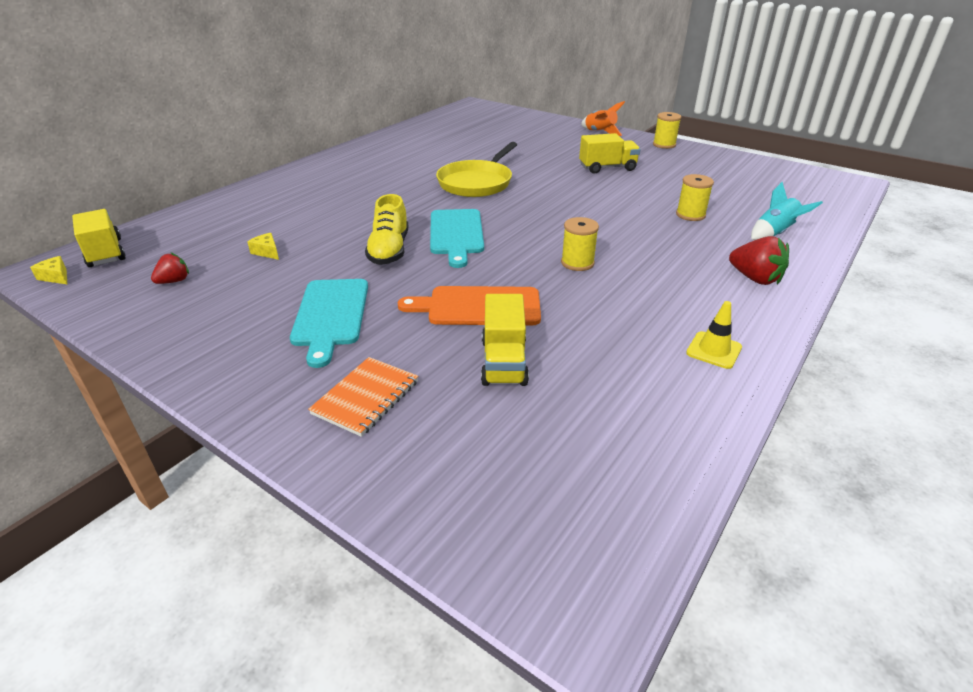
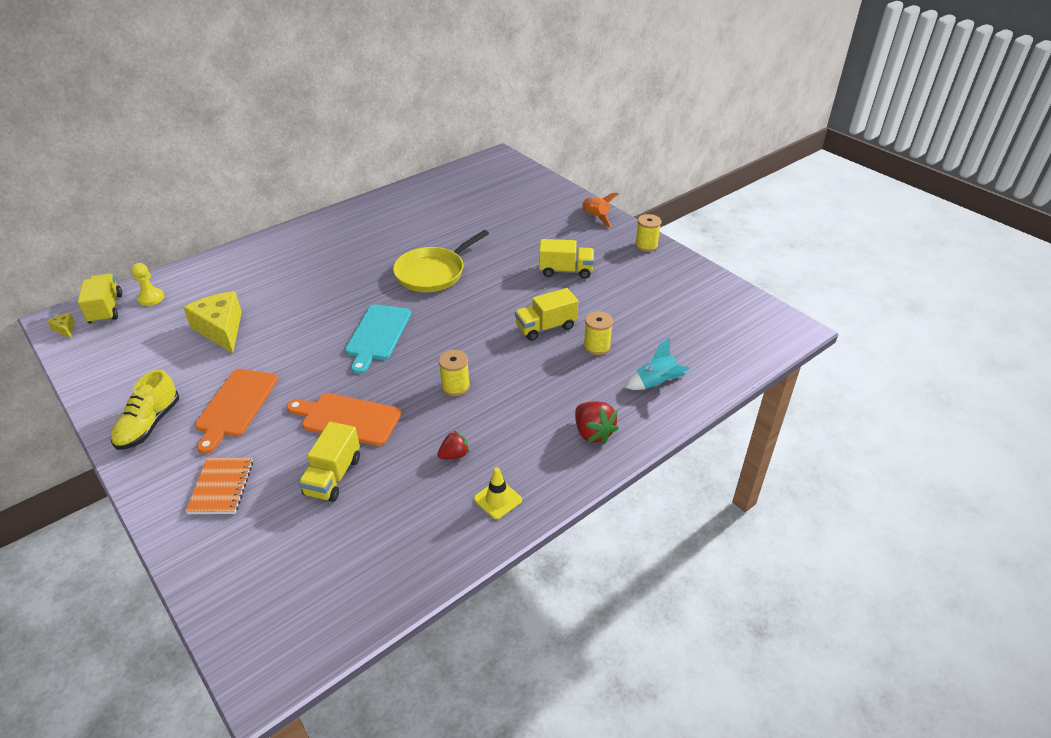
camera: 15 degrees right, 5 degrees up
(160, 237) = (151, 298): none -> yellow pawn
(174, 281) = (142, 349): red strawberry -> red strawberry (454, 455)
(267, 252) = (221, 329): yellow cheese -> yellow cheese, size x2.34
(331, 315) = (235, 405): turquoise cutting board -> orange cutting board
(366, 397) = (221, 487): orange notebook -> orange notebook turned 45 degrees counterclockwise
(389, 250) = (314, 344): yellow shoe -> yellow shoe (149, 424)
(627, 207) = (546, 327): none -> yellow truck

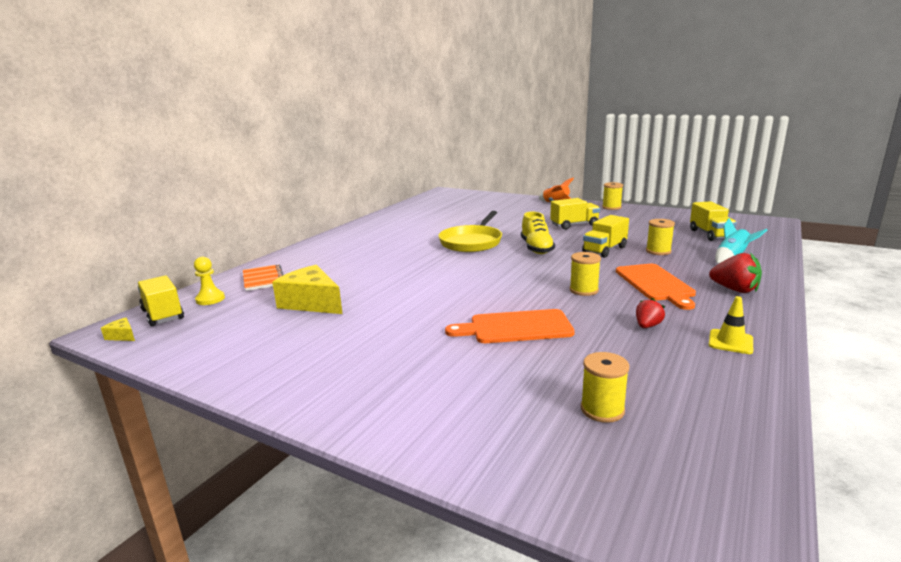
camera: 20 degrees left, 20 degrees down
(149, 424) = (302, 379): yellow shoe -> yellow shoe (536, 248)
(221, 487) = (448, 403): orange notebook -> orange notebook (263, 279)
(235, 405) = (388, 344): orange cutting board -> orange cutting board (655, 284)
(316, 534) = (602, 410): none -> yellow spool
(333, 476) = (557, 365): yellow truck -> yellow truck (710, 234)
(377, 335) = (471, 278): turquoise cutting board -> none

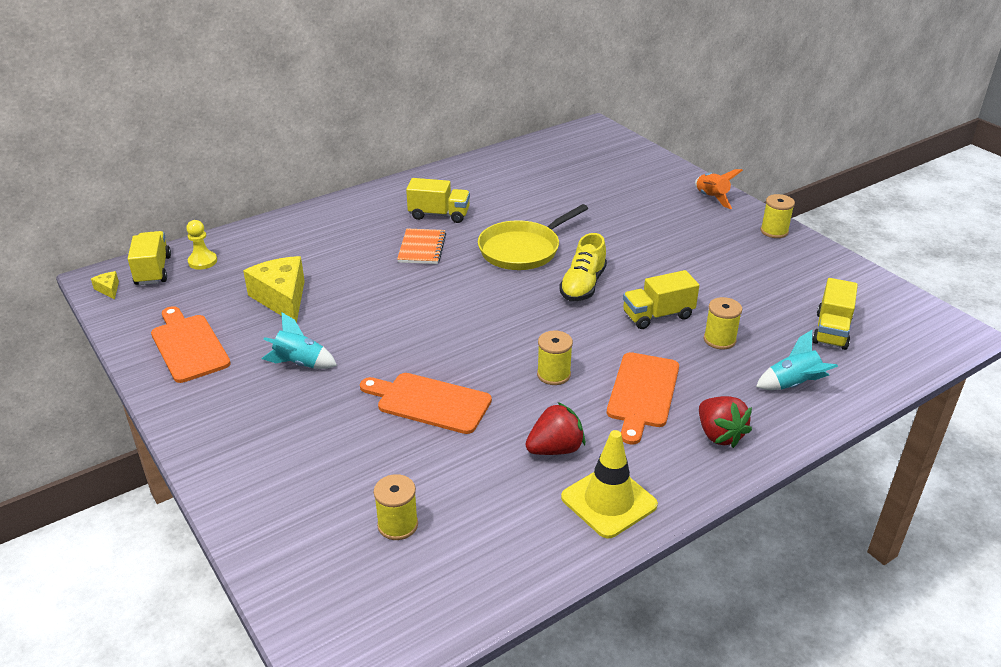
camera: 25 degrees right, 15 degrees up
(249, 351) = (188, 346): none -> orange cutting board
(263, 279) = (266, 245): orange notebook -> orange notebook (422, 248)
(373, 334) = (300, 363): none -> turquoise rocket
(574, 225) = (679, 255): yellow truck -> yellow truck (439, 215)
(647, 326) = (555, 449): red strawberry -> red strawberry, size x1.61
(730, 342) = (608, 501): yellow traffic cone -> yellow traffic cone, size x1.68

